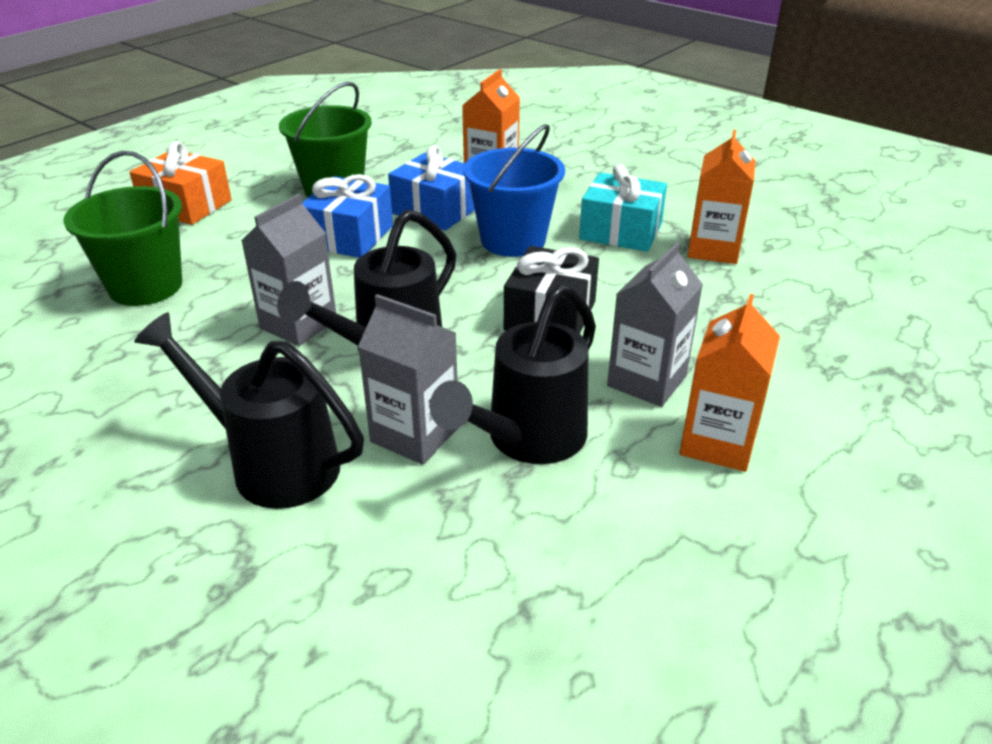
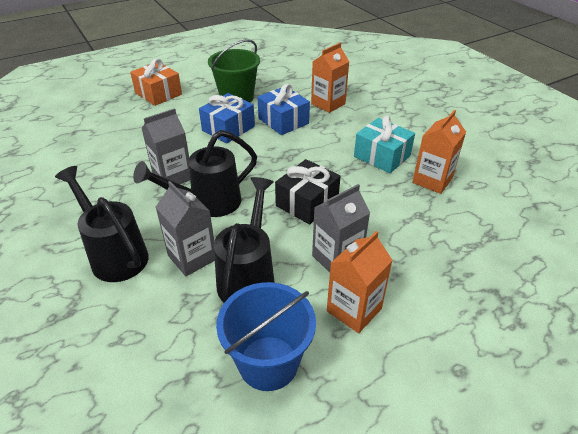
camera: 20 degrees right, 5 degrees up
(146, 286) = (113, 137): green bucket -> none
(513, 240) = (315, 149): blue bucket -> blue bucket (268, 363)
(528, 439) = (248, 277): black watering can -> black watering can turned 135 degrees clockwise

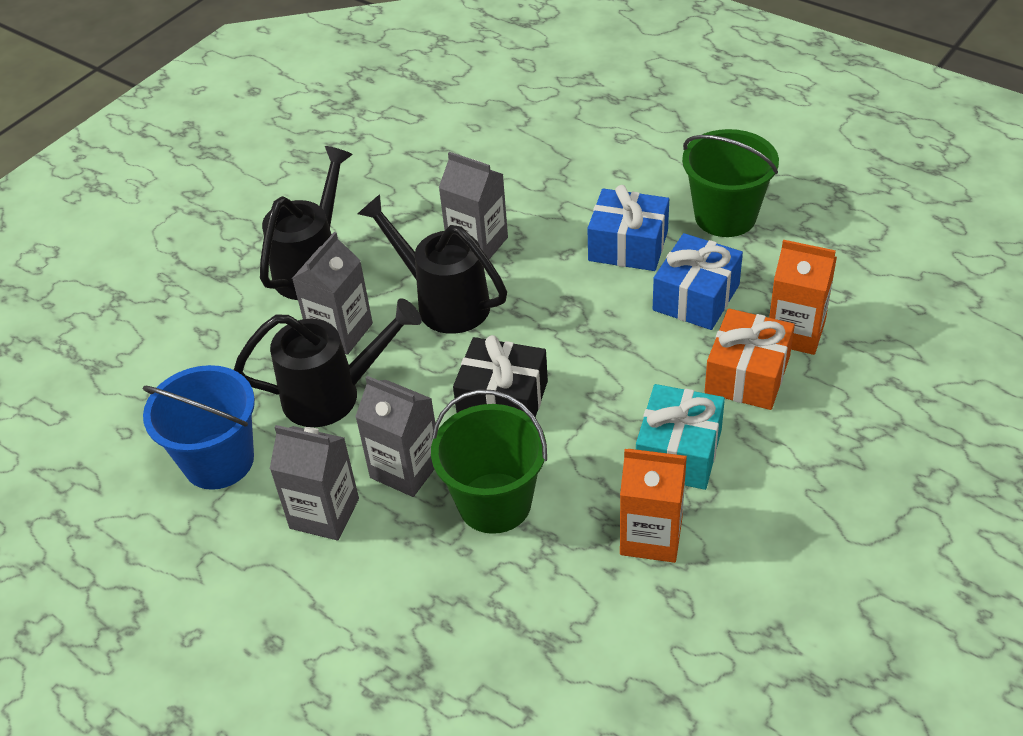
camera: 70 degrees right, 5 degrees up
(158, 93) = (667, 131): orange gift -> orange gift (747, 375)
(354, 310) = (324, 513): orange carton -> grey carton
(384, 228) = (494, 503): none -> green bucket

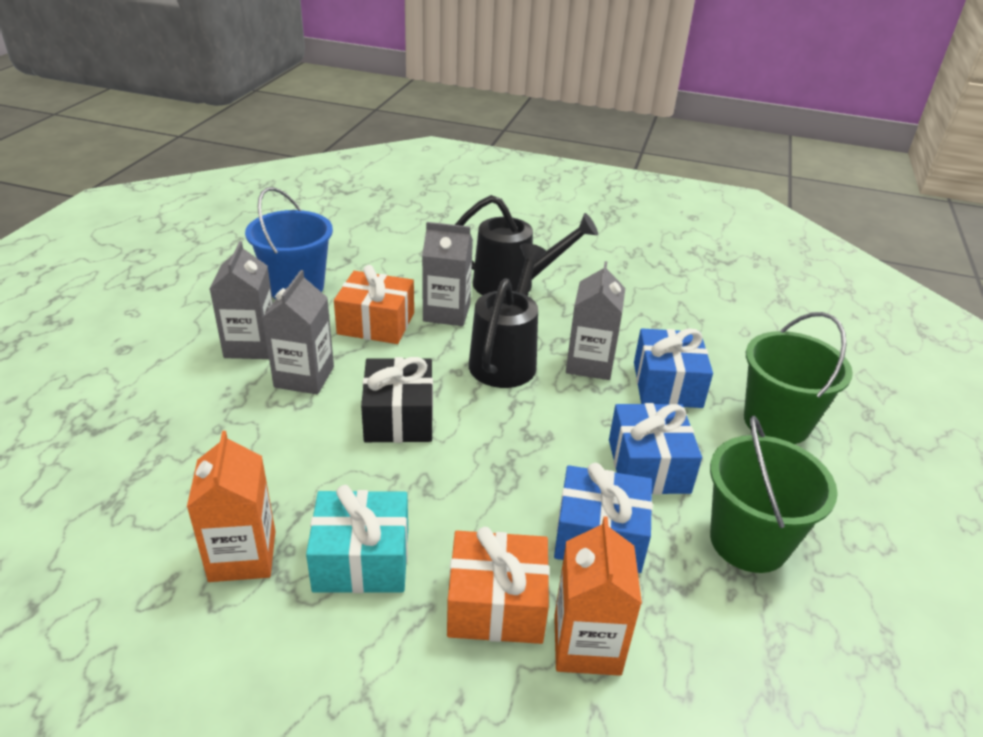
camera: 65 degrees right, 10 degrees down
(333, 395) = (376, 323): black watering can -> orange gift
(494, 503) = (273, 436): green bucket -> green bucket (776, 422)
(529, 201) = (667, 384): none -> blue gift

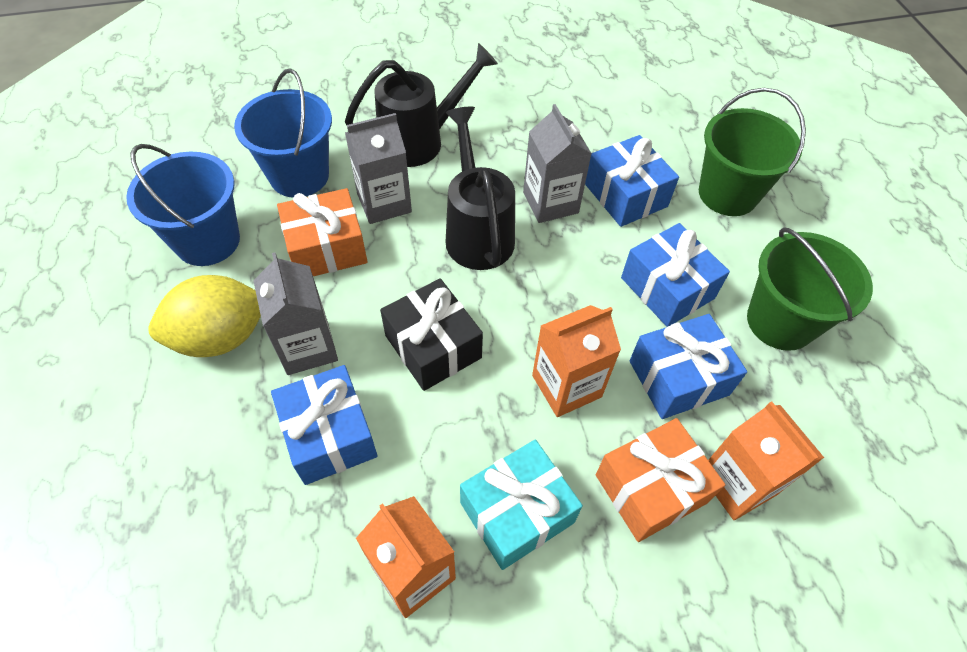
camera: 30 degrees left, 20 degrees up
(251, 345) = (221, 337): grey carton -> yellow lemon
(267, 437) = (330, 435): none -> blue gift
(397, 273) = (299, 176): none -> blue bucket
(487, 493) = (566, 386): none -> orange carton

